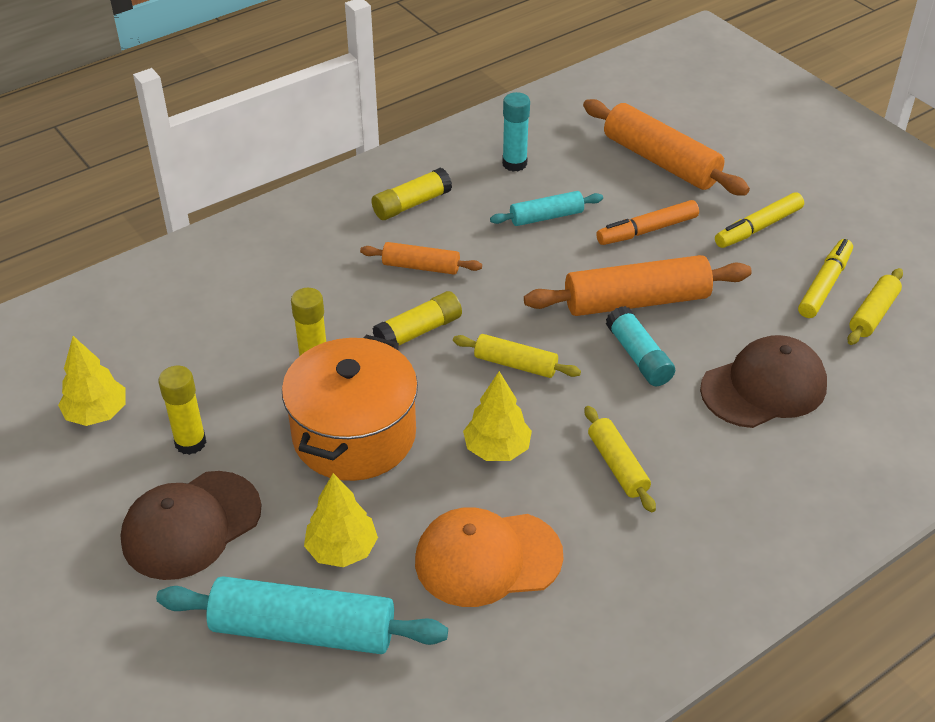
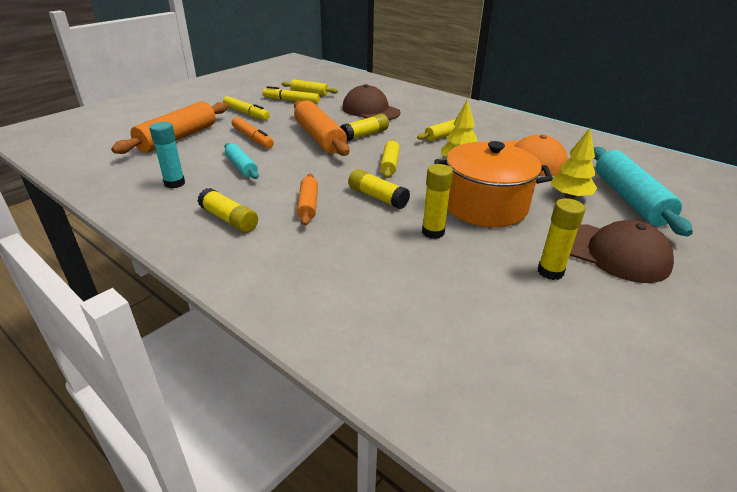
camera: 105 degrees left, 10 degrees down
(96, 414) = (569, 336): yellow tree -> none
(638, 357) = (364, 135): turquoise glue stick -> yellow glue stick

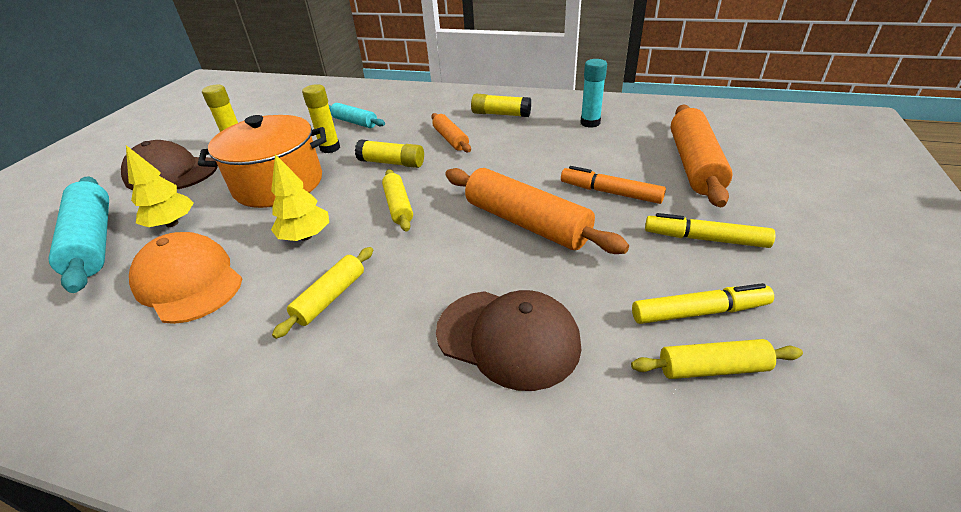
camera: 160 degrees right, 5 degrees up
(241, 167) = (559, 153): turquoise rolling pin -> turquoise rolling pin (355, 122)
(364, 135) = (466, 251): yellow glue stick -> none

